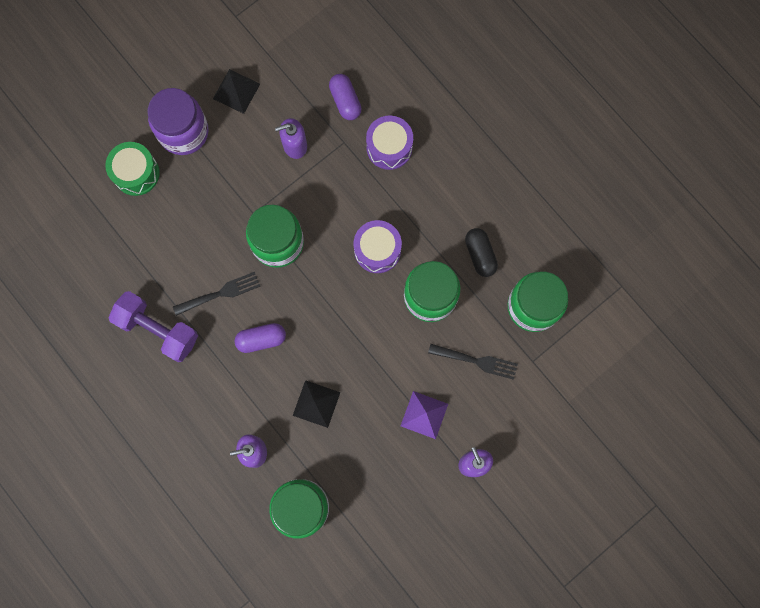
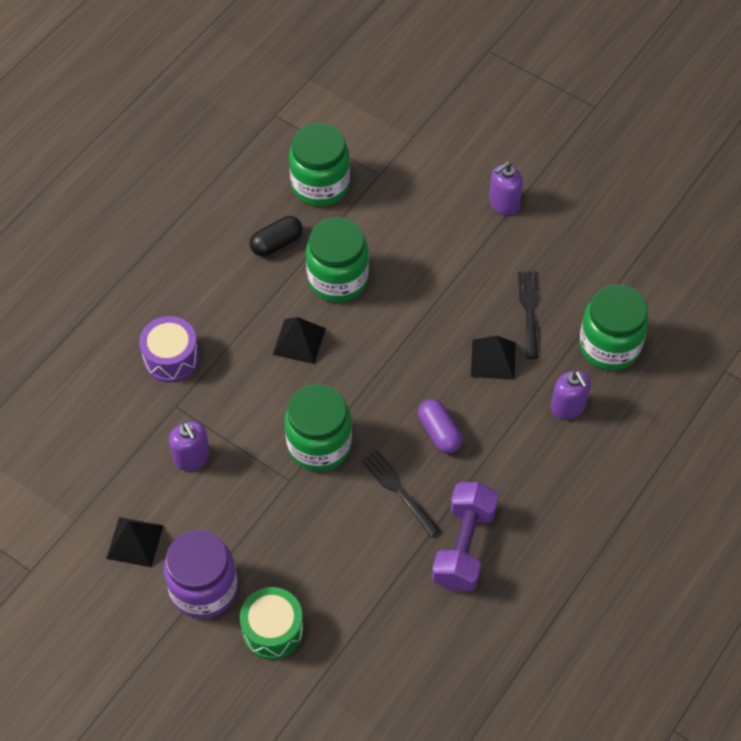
camera: 105 degrees left, 20 degrees down
(345, 101) = (122, 417): purple capsule -> none
(377, 250) = (299, 341): purple drum -> black pyramid
(424, 415) = (469, 256): purple pyramid -> none
(476, 361) = (395, 222): black fork -> black fork (529, 310)

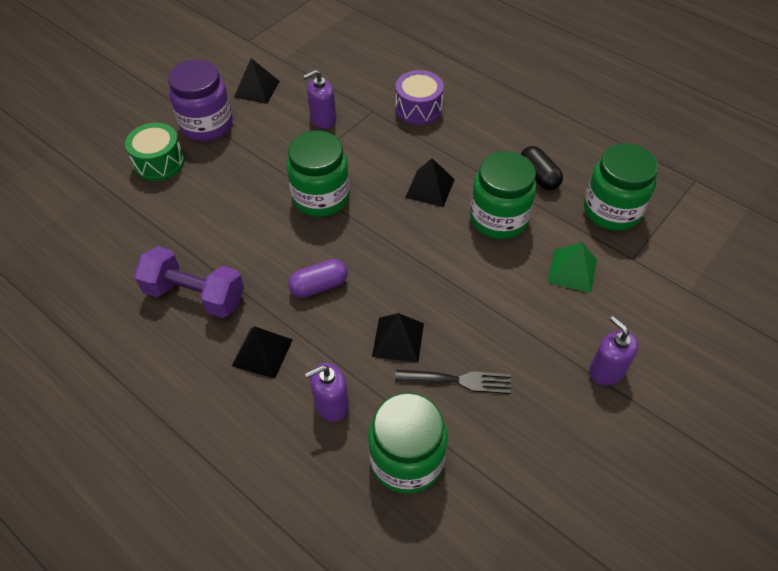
camera: 95 degrees right, 5 degrees down
(398, 221) = (572, 271): none -> green pyramid
(398, 490) = (264, 250): black fork -> none
(522, 471) = (262, 352): none -> black pyramid

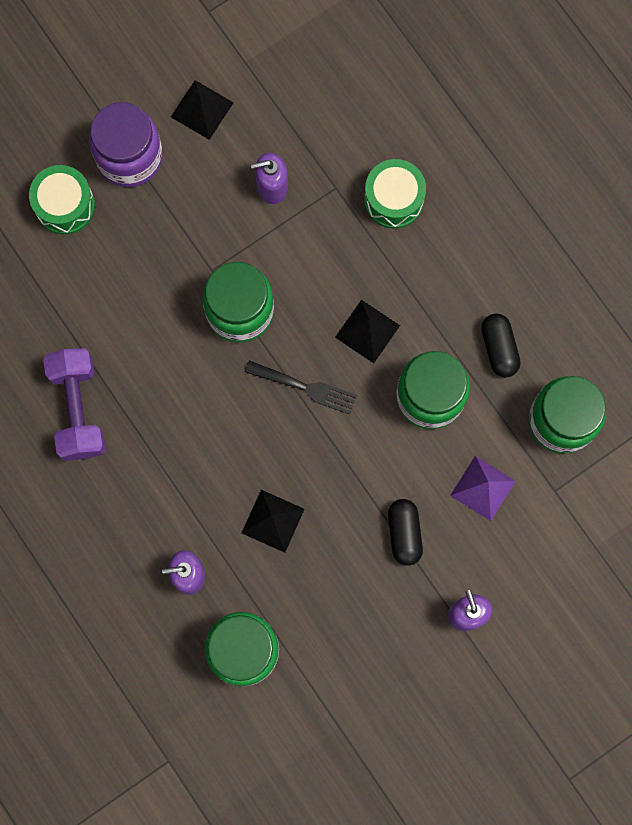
camera: 15 degrees right, 25 degrees up
(195, 295) = (78, 409): purple dumbbell -> purple dumbbell turned 45 degrees clockwise
(262, 352) = (134, 497): black pyramid -> none
(319, 286) = (209, 433): purple capsule -> none
(418, 108) = (393, 199): purple drum -> green drum
(458, 381) = (318, 583): black fork -> black fork (305, 387)
(520, 320) = (404, 533): none -> black capsule
(572, 271) = (483, 488): green pyramid -> purple pyramid

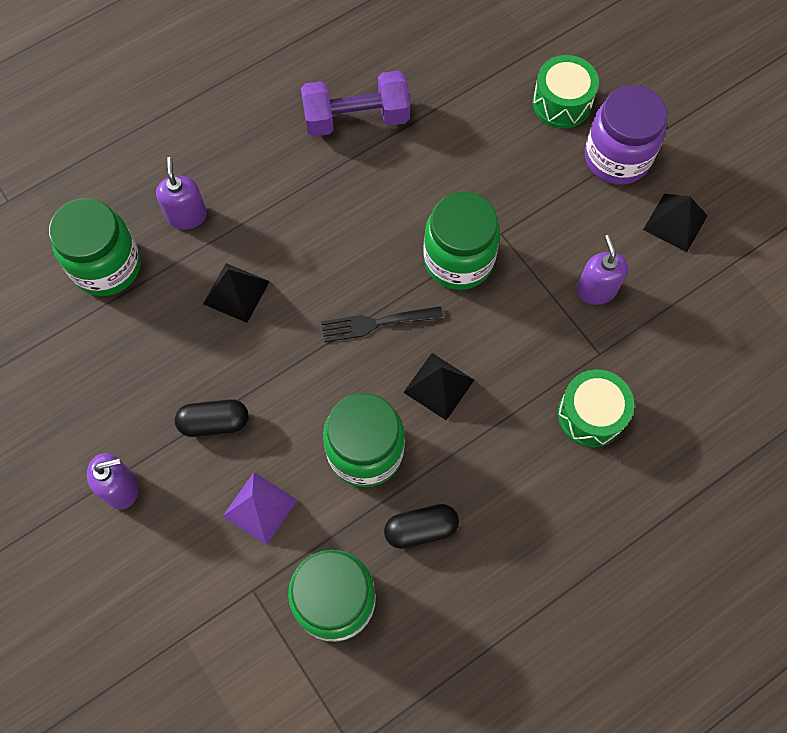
camera: 90 degrees right, 10 degrees down
(305, 387) = (376, 323): black fork -> black fork turned 60 degrees clockwise

